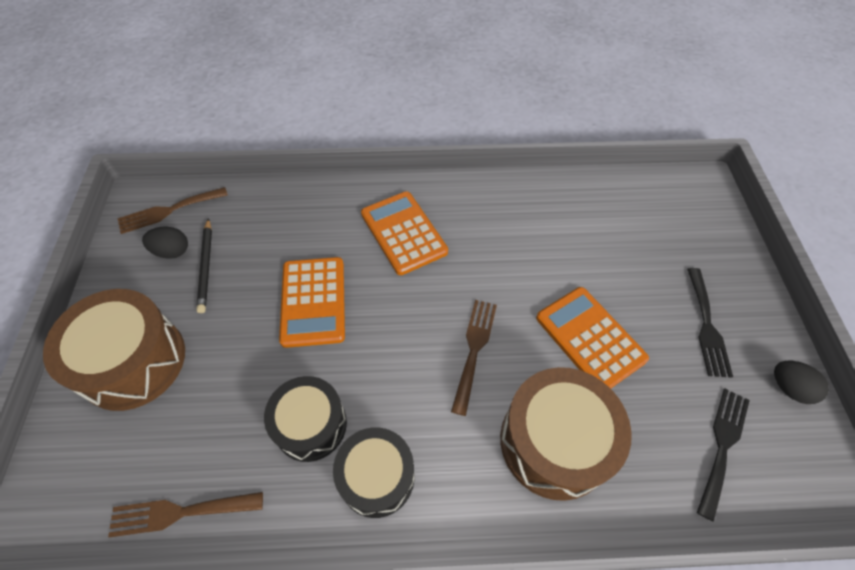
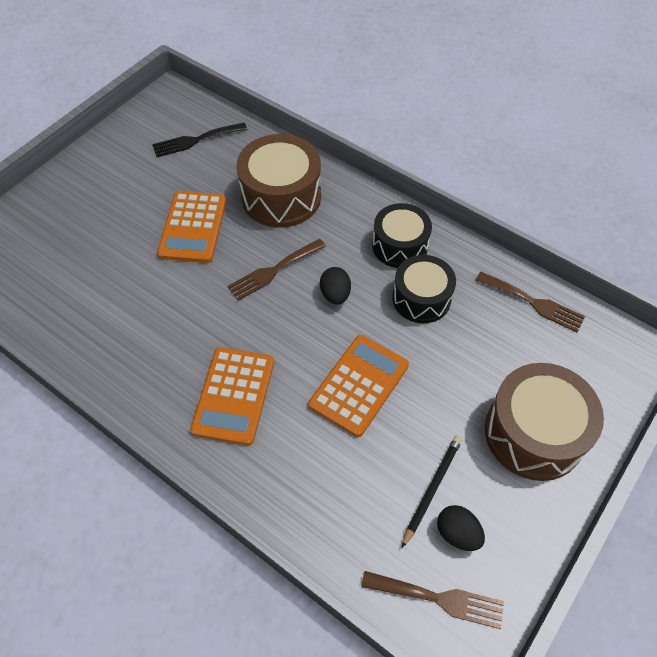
camera: 140 degrees left, 0 degrees up
(707, 326) = (115, 186): black fork -> none
(789, 388) = (122, 136): black egg -> black egg (335, 294)

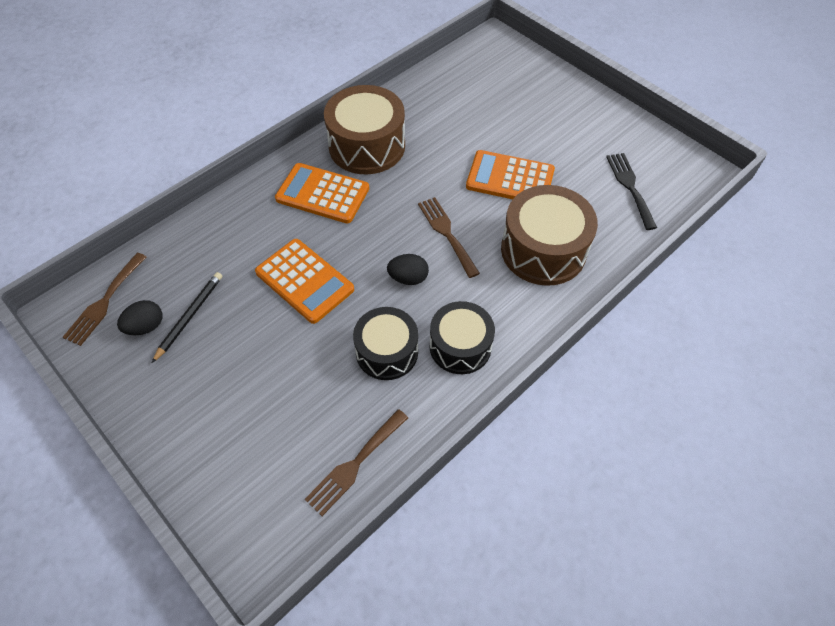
camera: 100 degrees right, 0 degrees up
(432, 489) = (189, 316): black pencil -> black pencil turned 105 degrees counterclockwise
(534, 433) = (207, 415): brown drum -> brown drum (367, 146)

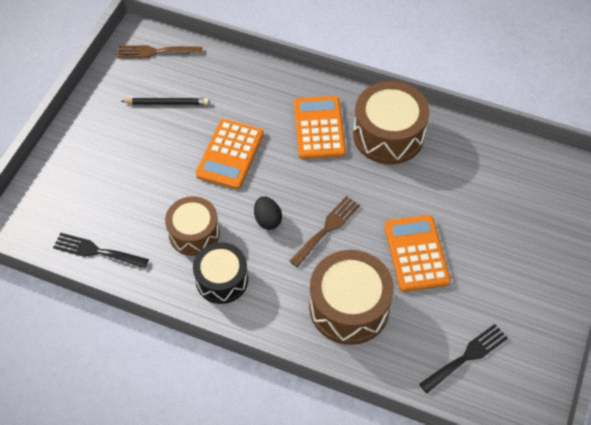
camera: 65 degrees right, 0 degrees up
(146, 326) = (147, 84): black egg -> none
(354, 465) = (96, 251): brown fork -> black fork
(387, 352) = (194, 233): black drum -> brown drum

